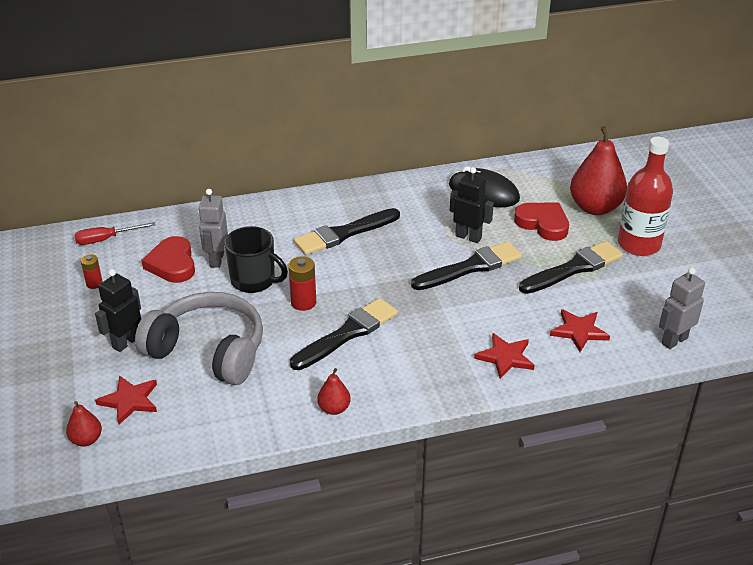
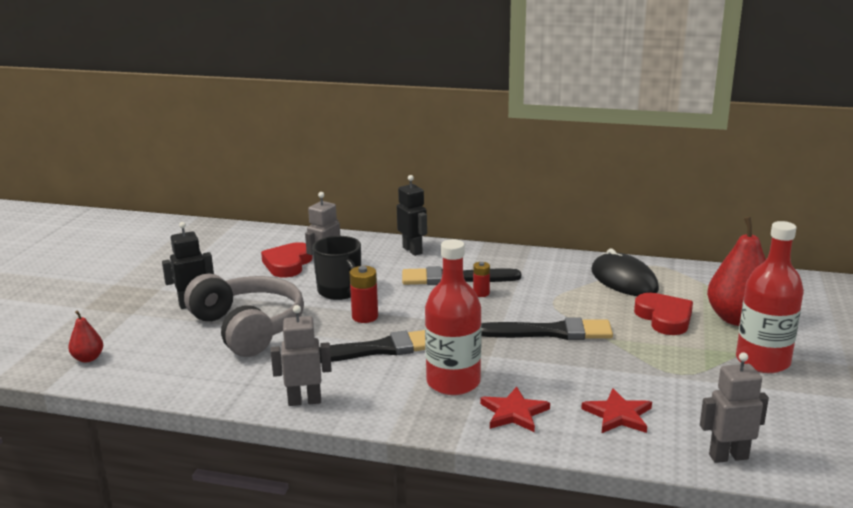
camera: 30 degrees right, 15 degrees down
(94, 284) = (215, 262): red battery -> red battery (481, 293)
(106, 239) = (257, 237): red screwdriver -> none
(130, 401) = (150, 343): red star -> none
(334, 409) = (304, 401): red pear -> grey robot
(436, 345) = (453, 382): none -> red bottle
(468, 237) = (573, 309): black robot -> black robot (412, 250)
(574, 268) = (664, 361): black brush -> none

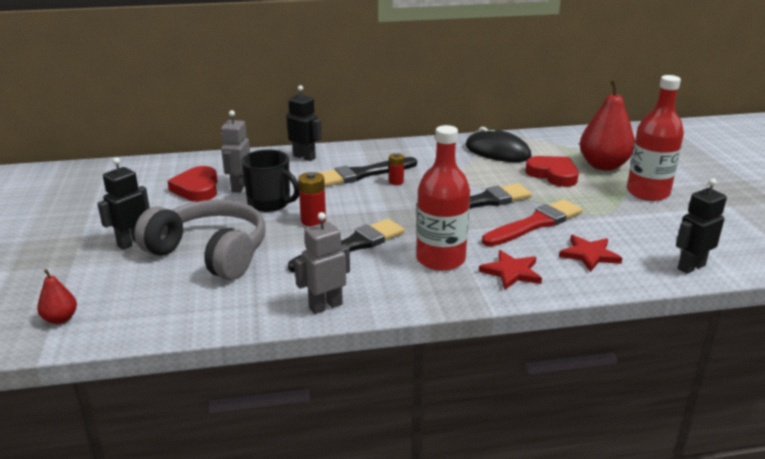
camera: 25 degrees left, 5 degrees up
(589, 368) = (535, 224): none -> red brush
(728, 456) = (691, 267): grey robot -> black robot

